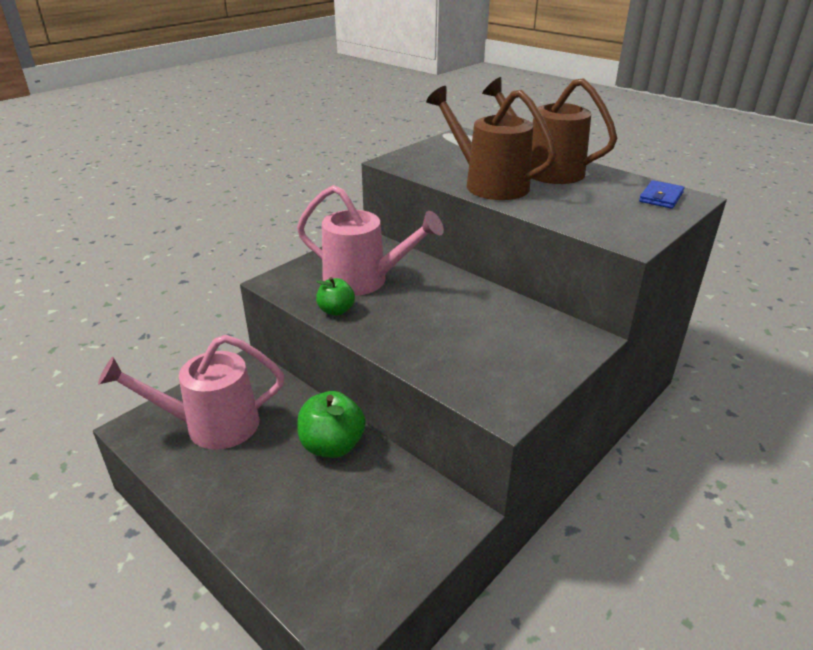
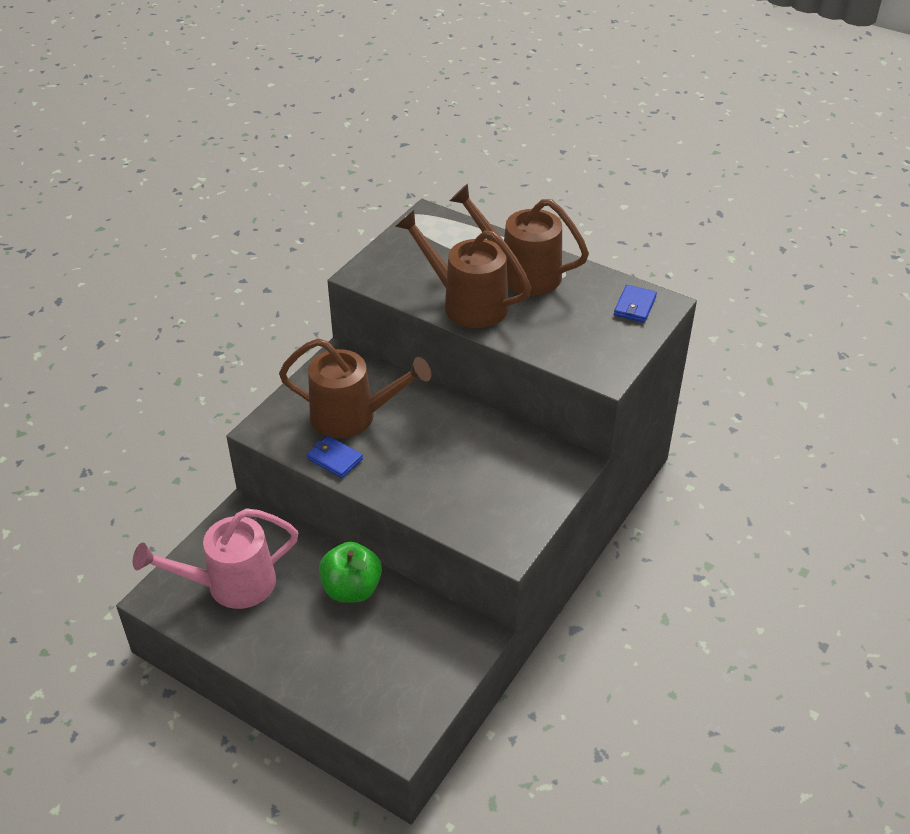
camera: 10 degrees left, 10 degrees up
(336, 310) = (334, 459): green apple -> blue wallet
(365, 281) = (353, 417): pink watering can -> brown watering can

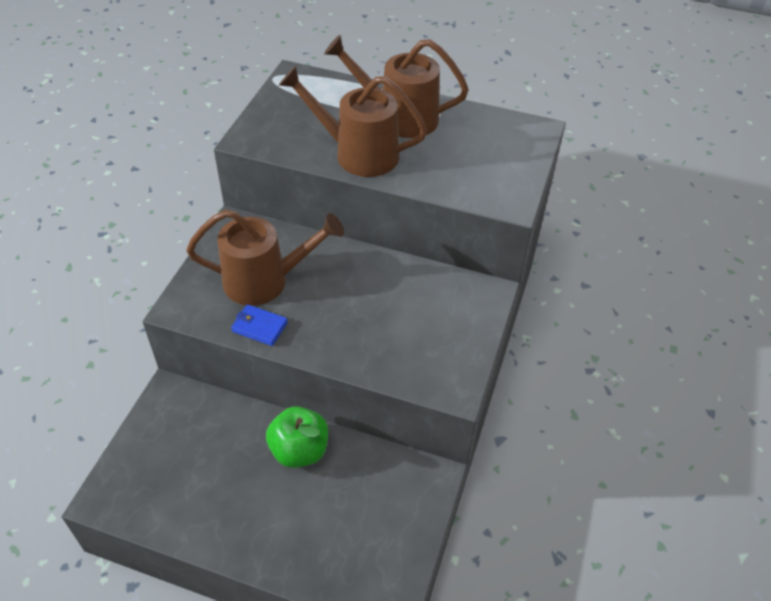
camera: 15 degrees left, 5 degrees up
(230, 585) = (176, 470): pink watering can -> none
(634, 306) = (513, 135): blue wallet -> none

